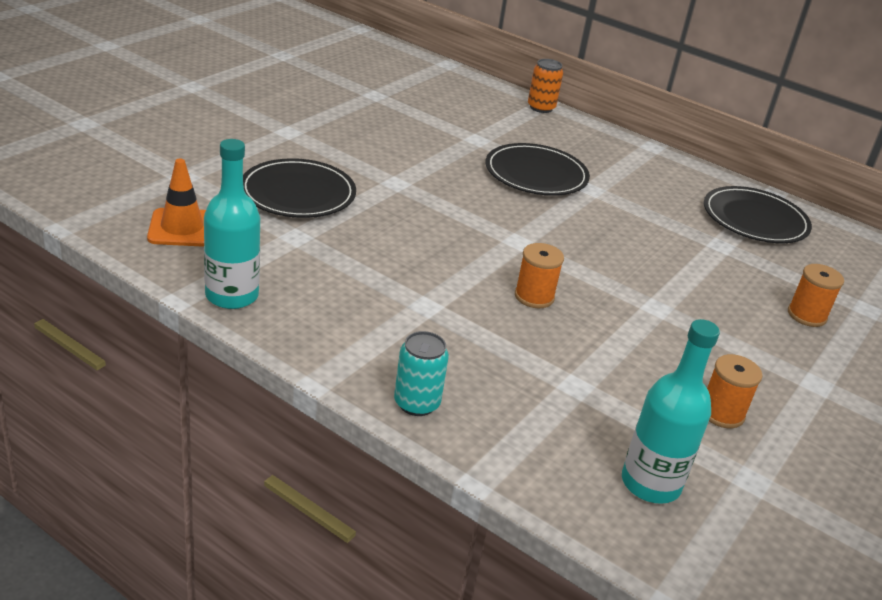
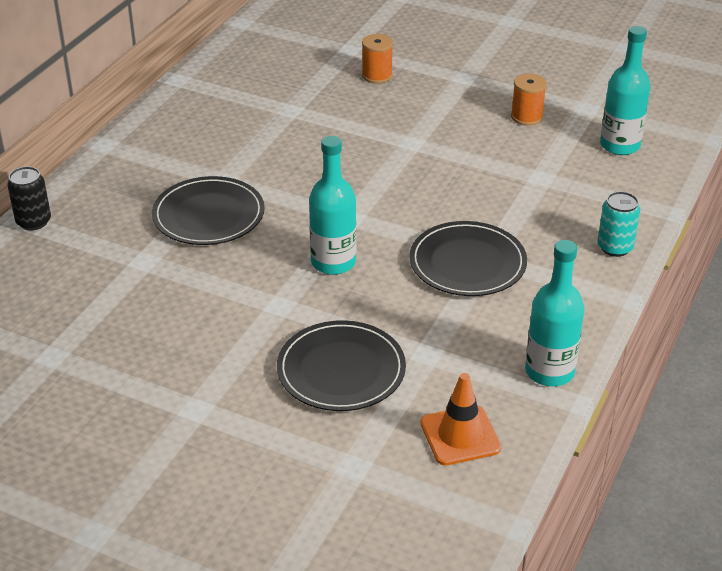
camera: 95 degrees left, 5 degrees up
(448, 218) = (333, 262): none -> turquoise bottle
(534, 297) = (437, 203): orange spool -> none
(541, 107) = (33, 221): orange can -> black can
(755, 219) = (232, 91): black plate -> black plate (467, 263)

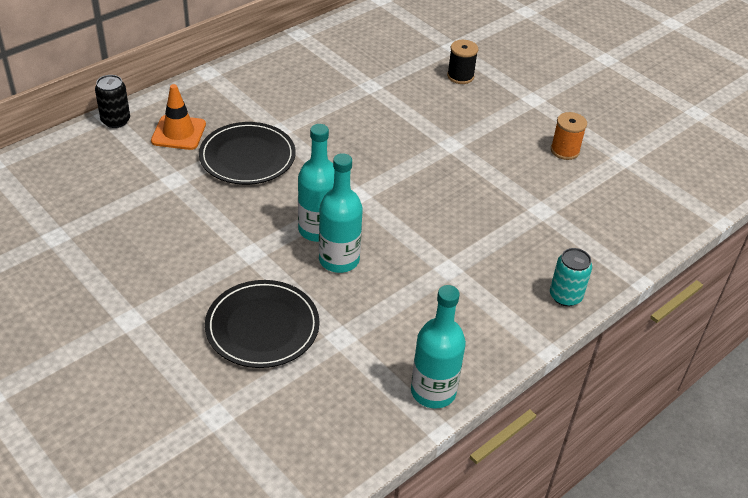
camera: 20 degrees right, 5 degrees up
(377, 76) = (460, 76): orange spool -> black spool
(460, 435) = (320, 422): orange traffic cone -> orange traffic cone (178, 133)
(467, 263) = (427, 267): black plate -> none
(620, 145) = (632, 202): turquoise bottle -> turquoise bottle (339, 260)

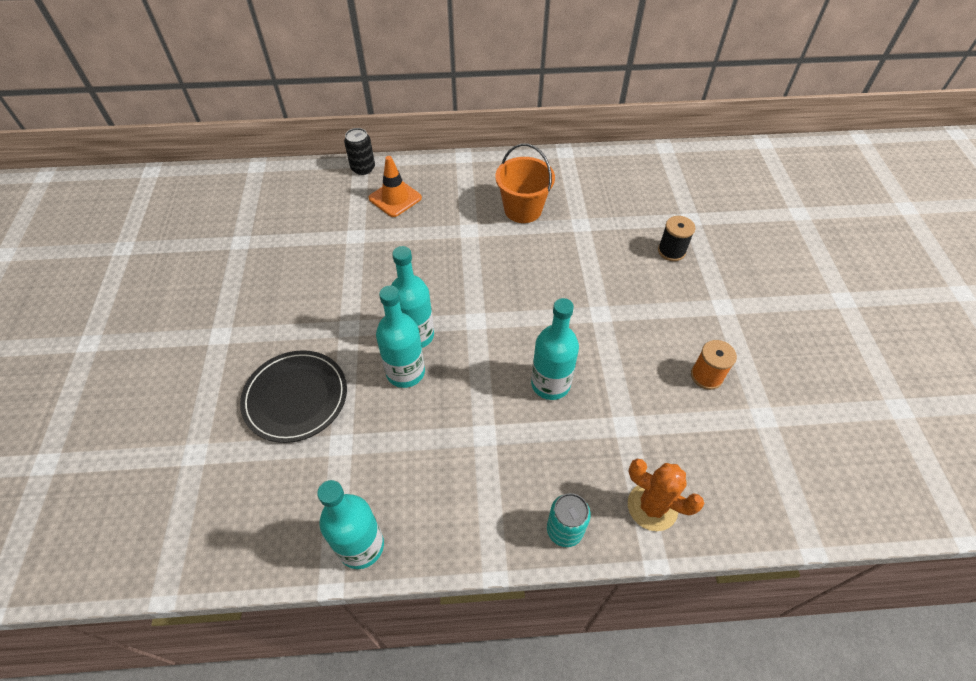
camera: 40 degrees right, 10 degrees up
(247, 157) = (424, 242): black plate -> none
(309, 94) = (523, 209): none -> orange bucket
(462, 210) = (550, 384): none -> turquoise bottle
(607, 250) = (652, 506): none -> orange cactus

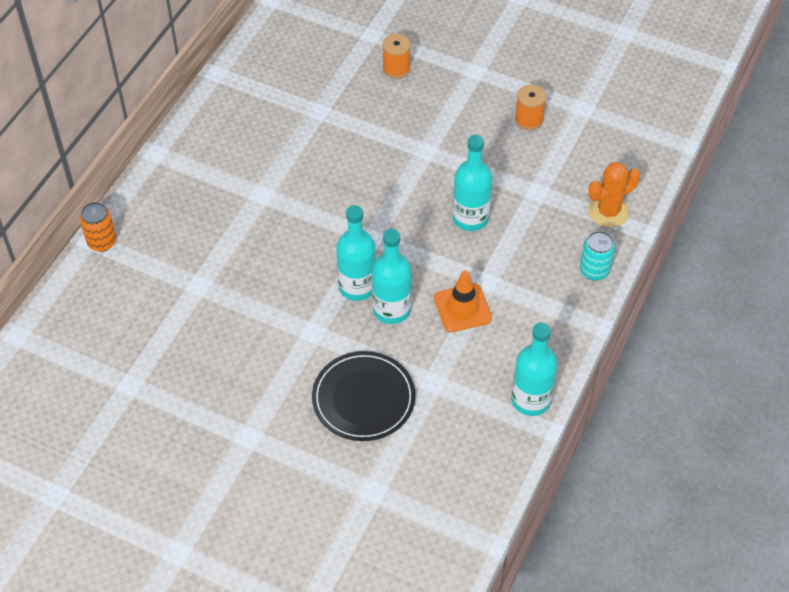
camera: 60 degrees left, 0 degrees up
(363, 168) = (102, 242): black can -> orange can
(395, 198) = (170, 233): orange traffic cone -> orange traffic cone (462, 308)
(523, 209) = (267, 142): orange bucket -> none
(671, 251) = (396, 68): black spool -> orange spool

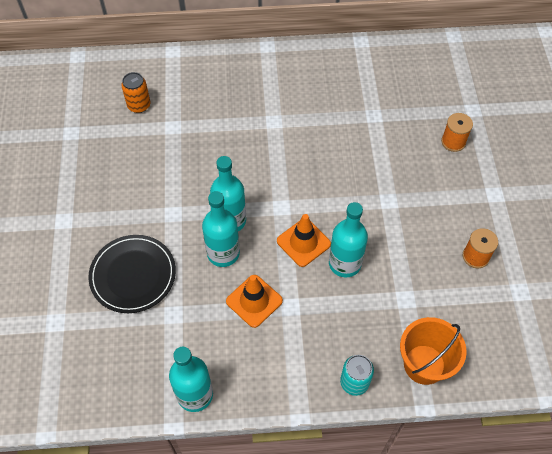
camera: 60 degrees right, 5 degrees up
(102, 242) = (175, 58): orange can -> orange can (139, 105)
(425, 239) = (303, 242): none -> orange traffic cone
(608, 212) = (424, 364): orange cactus -> orange bucket

